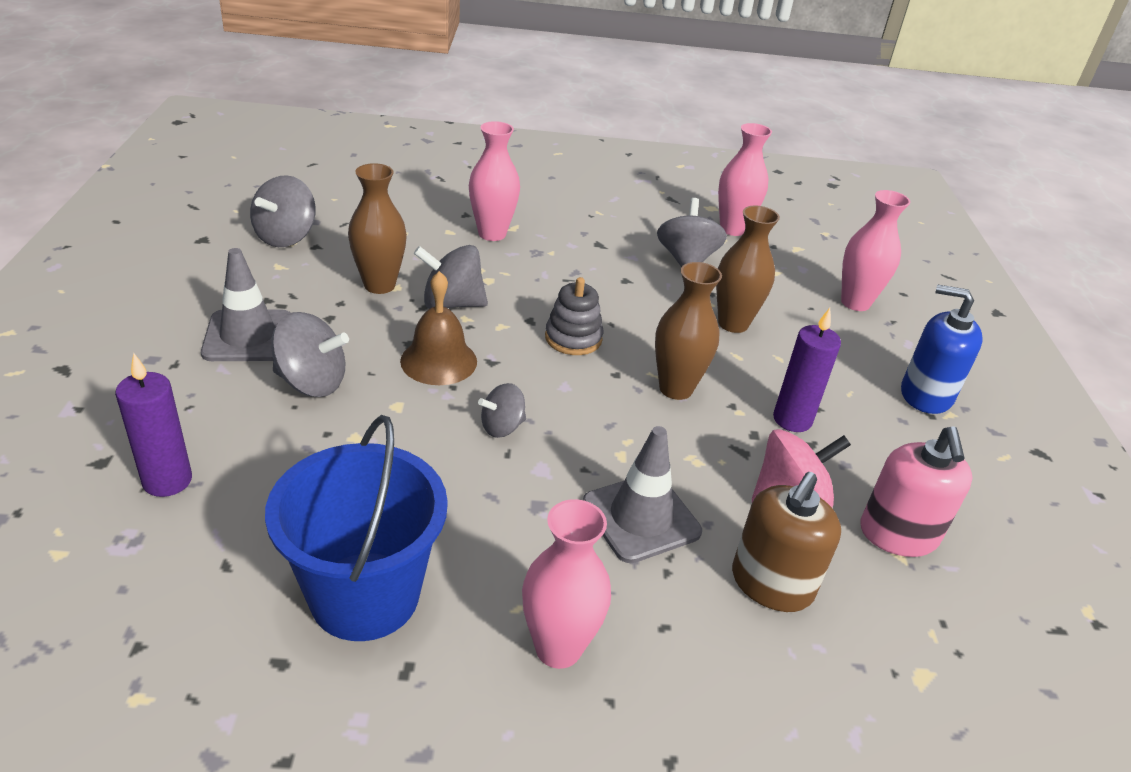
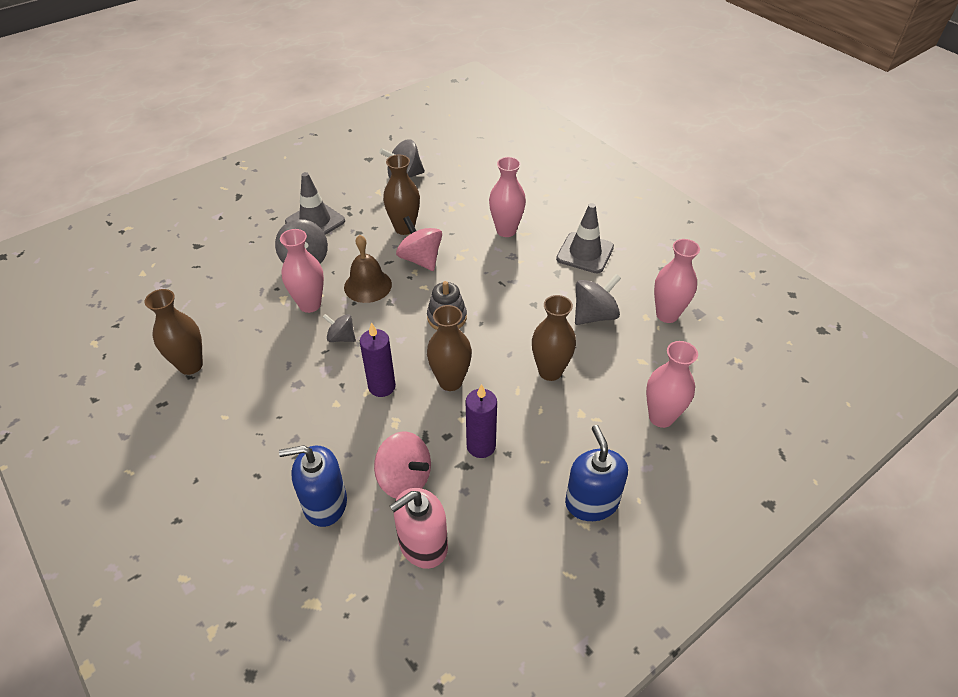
camera: 55 degrees right, 10 degrees up
(167, 481) = (203, 269): purple candle -> purple candle (382, 386)
(365, 595) = (190, 365): blue bucket -> brown vase
(452, 303) = (420, 259): grey spinning top -> pink spinning top
(558, 648) = (212, 444): pink vase -> pink vase (310, 304)
(641, 517) = (326, 425): grey traffic cone -> grey traffic cone (585, 253)
(771, 584) = (325, 503): brown soap dispenser -> blue soap dispenser

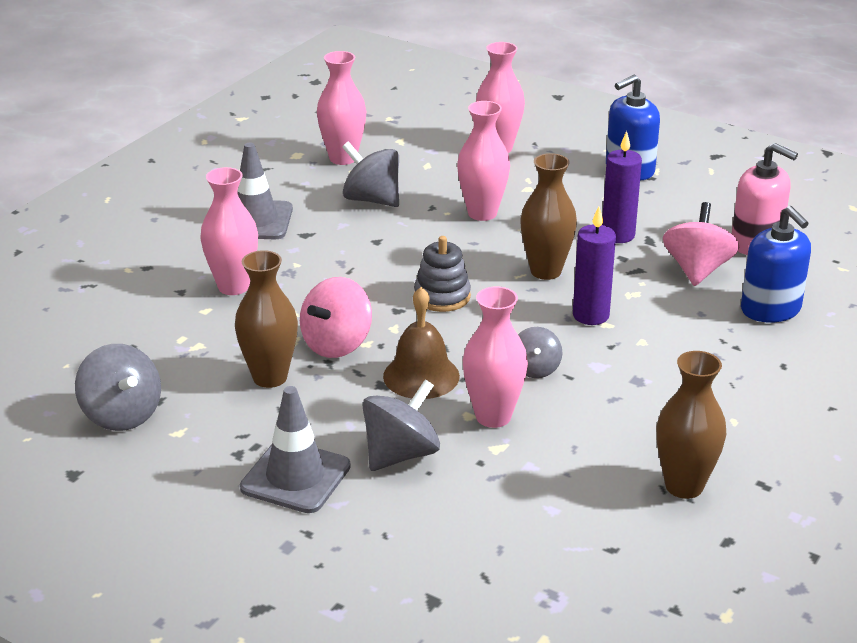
camera: 110 degrees left, 15 degrees down
(550, 371) = (482, 213): brown vase -> pink vase

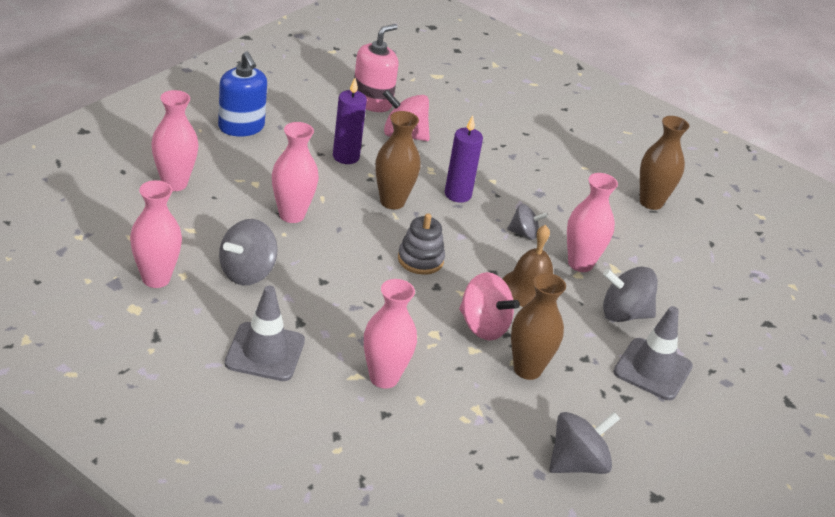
camera: 90 degrees left, 5 degrees up
(400, 454) = (624, 314): grey spinning top -> grey spinning top turned 45 degrees counterclockwise
(770, 309) = (460, 120): blue soap dispenser -> none

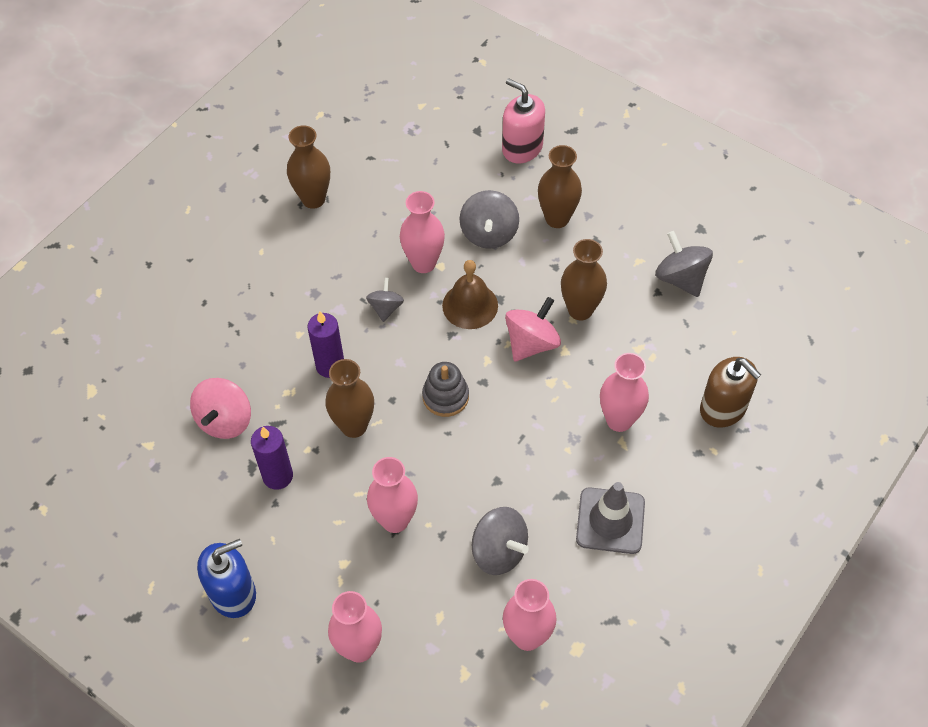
camera: 85 degrees left, 20 degrees up
(372, 102) = (159, 456): pink soap dispenser -> pink soap dispenser (522, 148)
(392, 468) = (723, 408): none -> brown soap dispenser
(652, 369) = (557, 218): grey traffic cone -> brown vase

